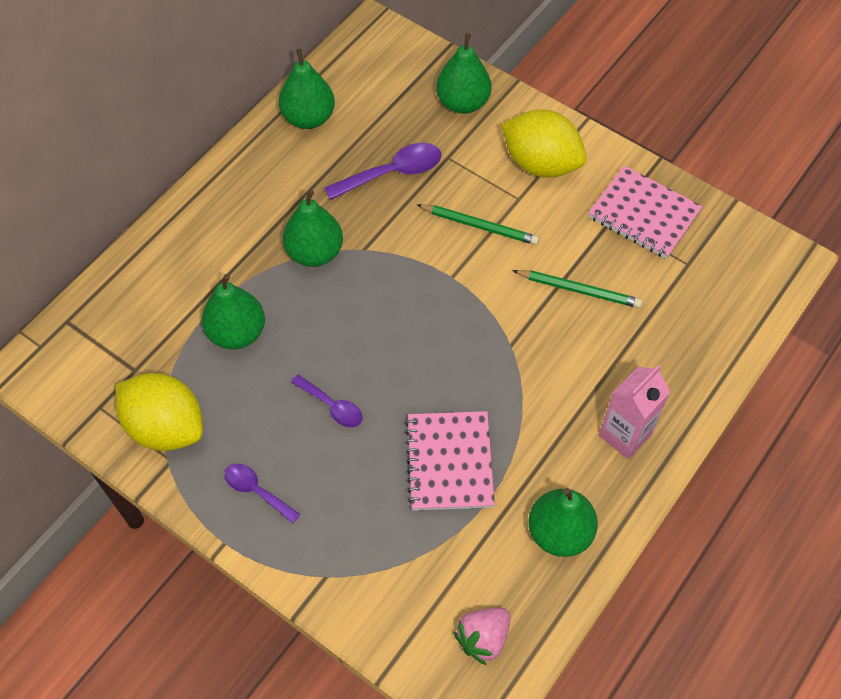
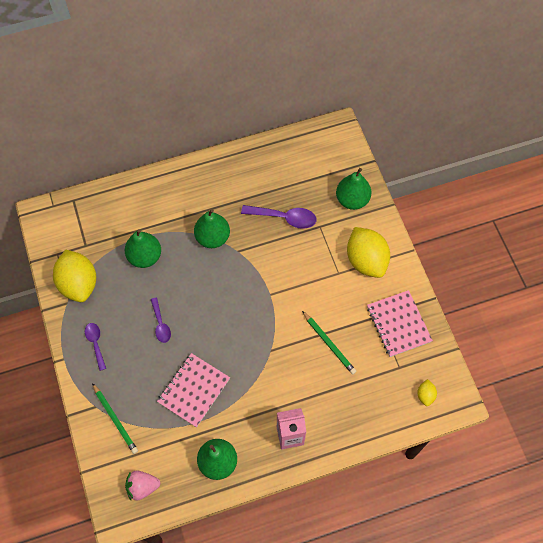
camera: 35 degrees right, 5 degrees up
(308, 118) = (265, 160): green pear -> none
(479, 226) = (306, 275): green pencil -> green pencil (115, 419)
(746, 277) = (425, 395): none -> yellow lemon

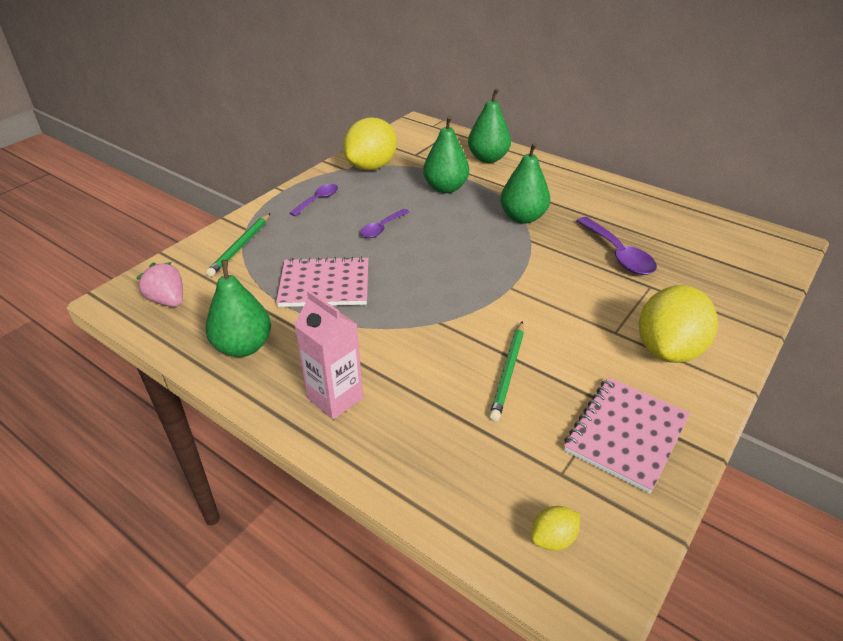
camera: 55 degrees right, 25 degrees down
(352, 200) = (725, 296): green pear -> green pear (488, 158)

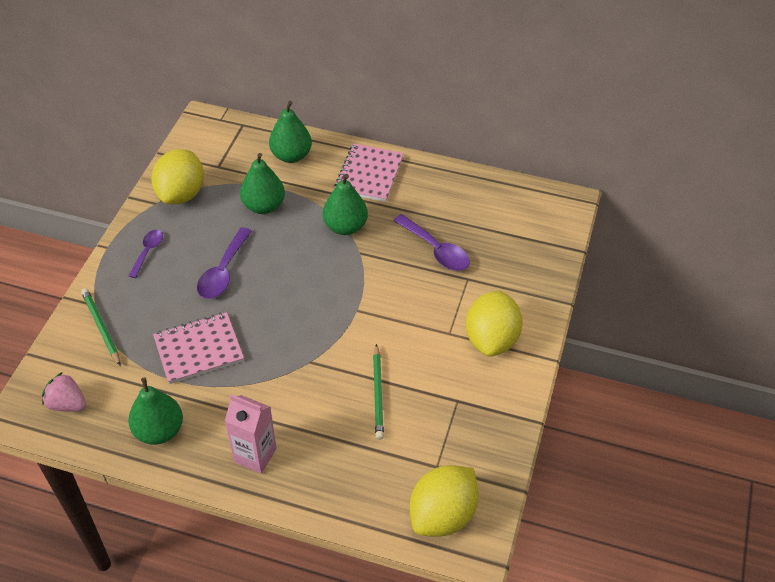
camera: 20 degrees left, 10 degrees up
(240, 246) = (101, 327): green pencil -> green pencil turned 150 degrees clockwise
(382, 228) = (223, 272): purple spoon -> purple spoon, size x1.59
(553, 538) = (442, 514): yellow lemon -> yellow lemon, size x2.28
(626, 435) = (474, 423): pink notebook -> pink notebook (369, 174)

